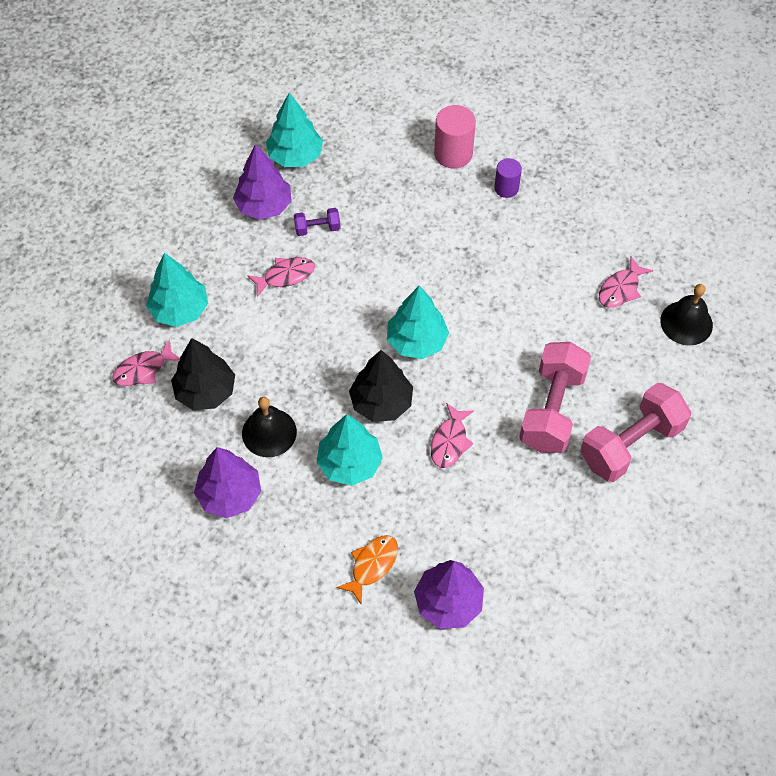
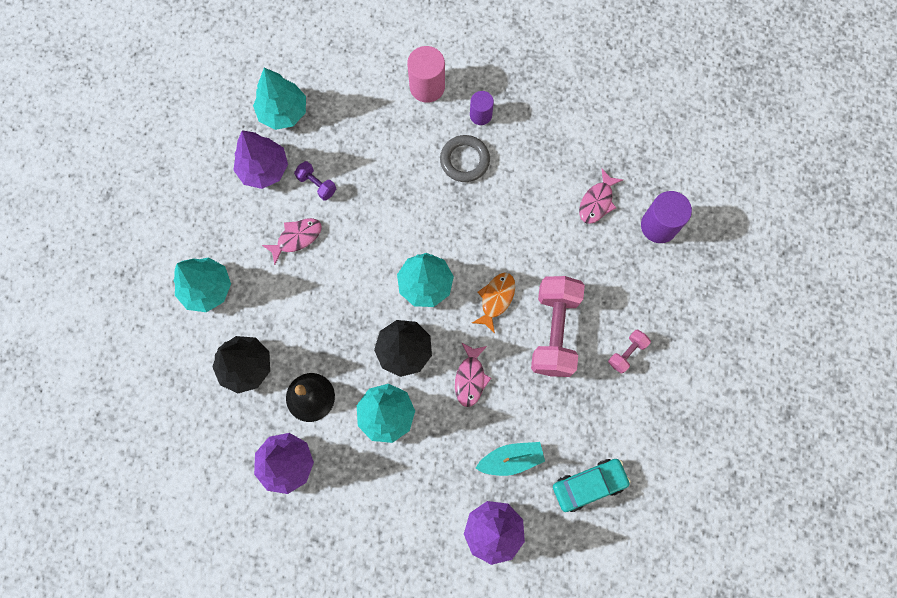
camera: 10 degrees left, 15 degrees up
(143, 369) = (186, 354): pink fish -> none
(317, 228) = (317, 184): purple dumbbell -> purple dumbbell turned 60 degrees clockwise
(372, 565) = (422, 508): orange fish -> orange fish (496, 299)
(481, 228) = (464, 160): none -> grey ring
(481, 531) = (511, 459): none -> turquoise boat
(566, 572) = (589, 485): none -> turquoise car
(631, 444) = (627, 353): pink dumbbell -> pink dumbbell, size x0.46
(686, 323) = (659, 226): black bell -> purple cylinder

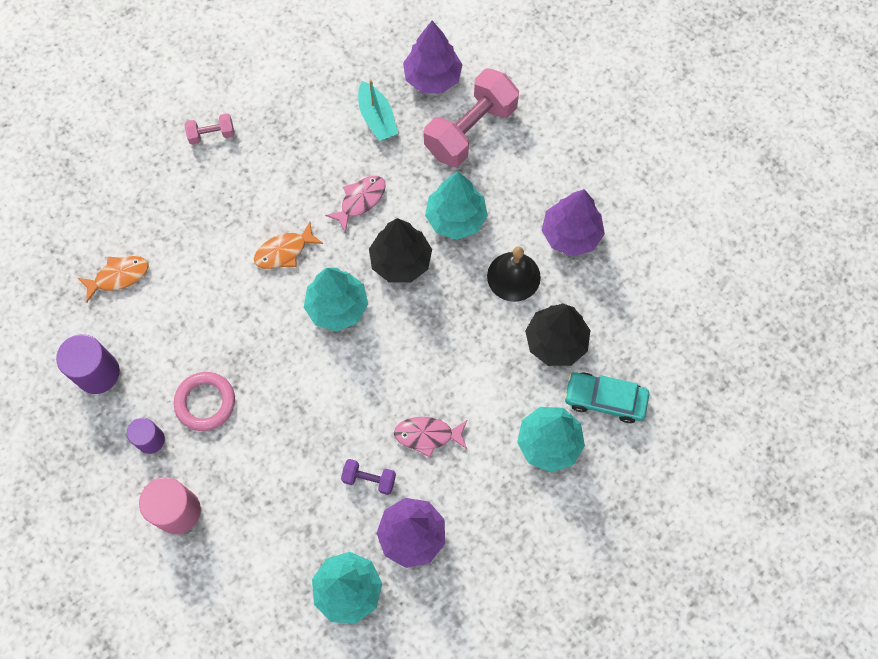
camera: 145 degrees left, 5 degrees down
(317, 184) = (369, 479): purple dumbbell -> purple dumbbell turned 60 degrees counterclockwise
(464, 160) = (205, 402): grey ring -> pink ring
(511, 459) = (377, 118): turquoise boat -> turquoise boat turned 135 degrees counterclockwise
(554, 331) = (257, 191): pink dumbbell -> pink dumbbell (470, 130)
(589, 485) = (329, 61): turquoise car -> turquoise car (605, 399)
(597, 202) = (119, 276): pink fish -> orange fish
(659, 226) = (85, 218): purple cylinder -> purple cylinder (98, 373)

